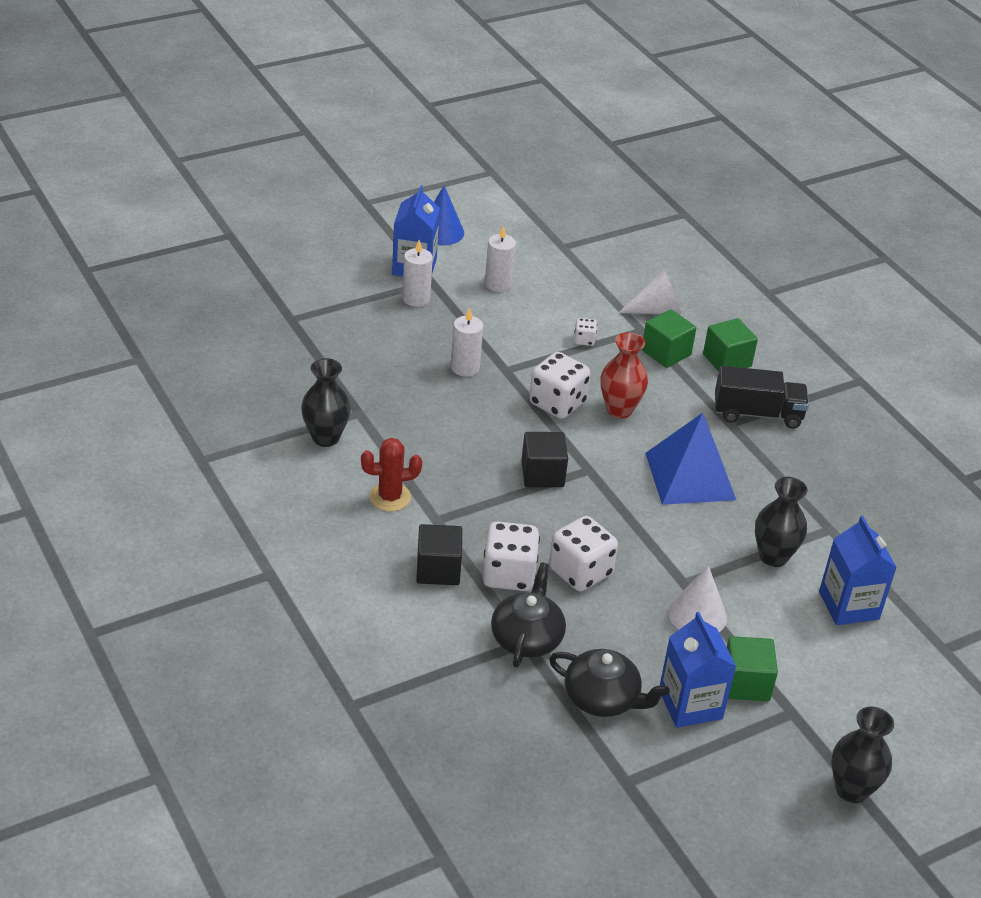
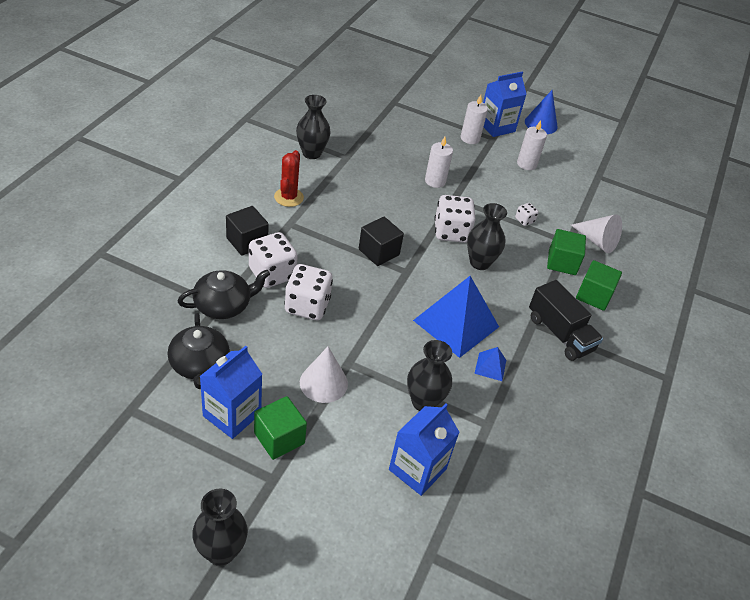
camera: 50 degrees right, 5 degrees up
(390, 497) = (288, 197): red cactus -> red cactus turned 60 degrees clockwise
(619, 409) = (479, 263): red vase -> black vase
(763, 485) = (490, 366): none -> blue pyramid

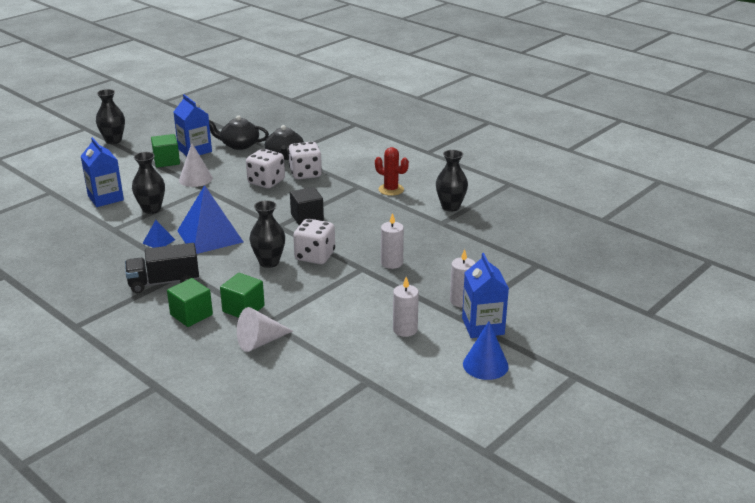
camera: 115 degrees right, 15 degrees down
(247, 242) = (344, 169): black cube -> none
(524, 220) = (313, 302): white dice -> none

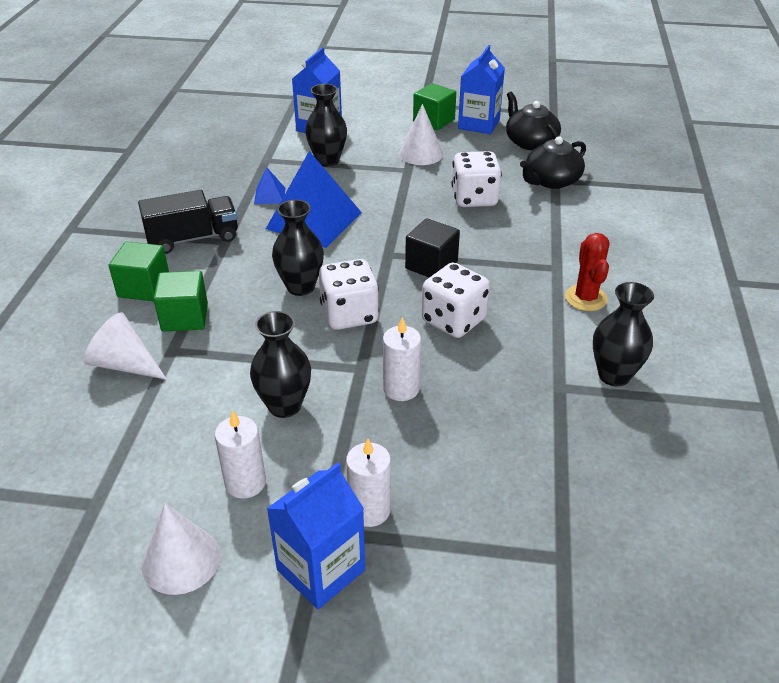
camera: 55 degrees right, 10 degrees up
(113, 140) = (433, 76): black vase -> black vase (284, 406)
(164, 282) = (193, 238): black truck -> black truck turned 120 degrees clockwise
(305, 174) = (530, 215): white dice -> white dice (453, 320)
(436, 364) = (181, 560): none -> white cone
(485, 365) = (216, 624): blue cone -> none

